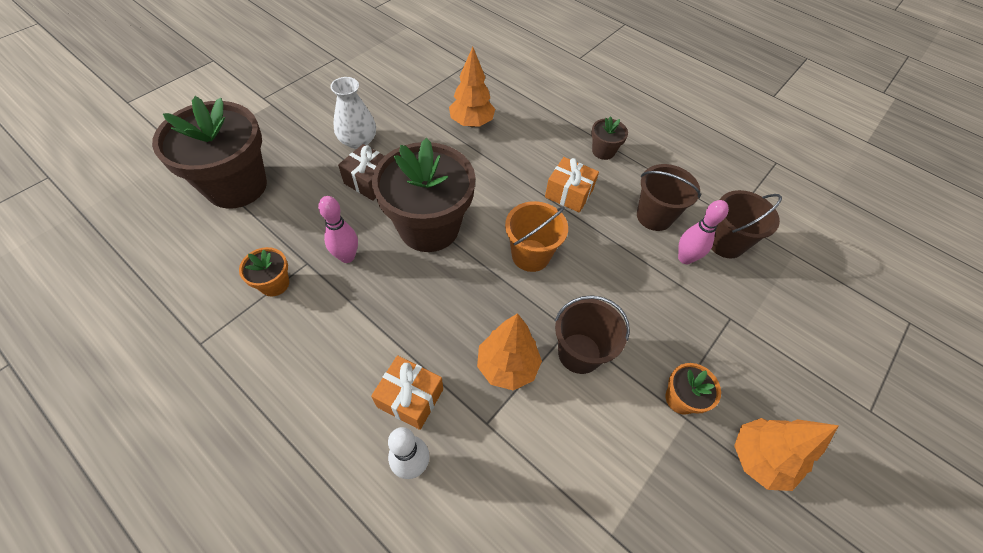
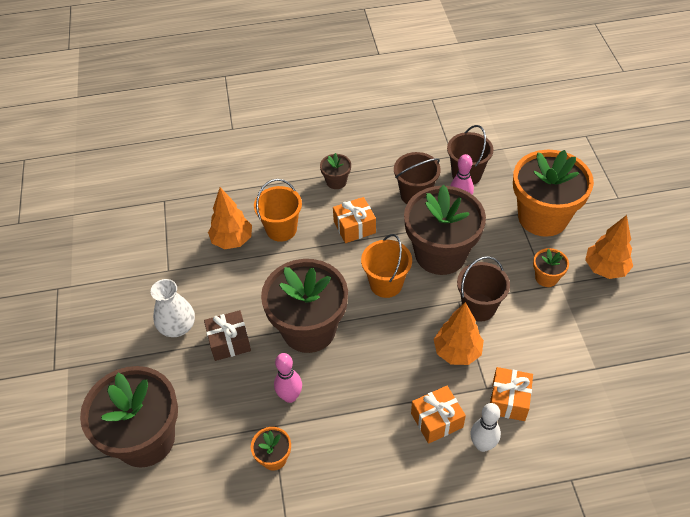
camera: 45 degrees left, 5 degrees down
(489, 457) = (508, 400): none -> orange gift
(514, 146) = (281, 229): none -> orange bucket
(609, 279) = (440, 254): none -> brown flower pot
(754, 345) = (543, 217): none -> orange flower pot

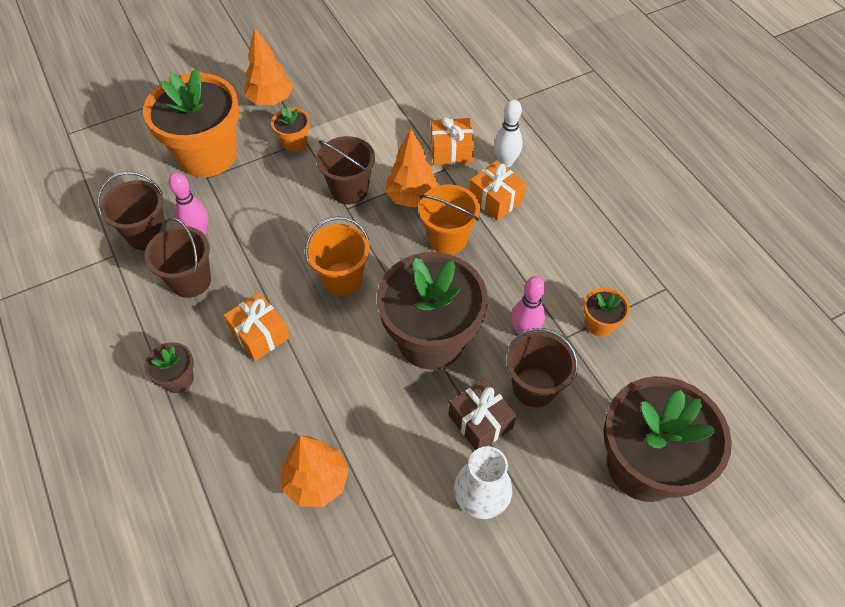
camera: 110 degrees left, 5 degrees up
(240, 386) = (534, 387): none -> brown bucket
(281, 229) = (281, 422): orange bucket -> orange bucket (447, 239)
(440, 254) = (284, 236): brown flower pot -> none

